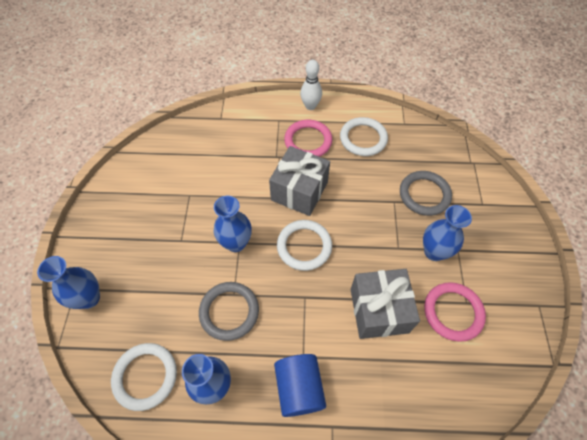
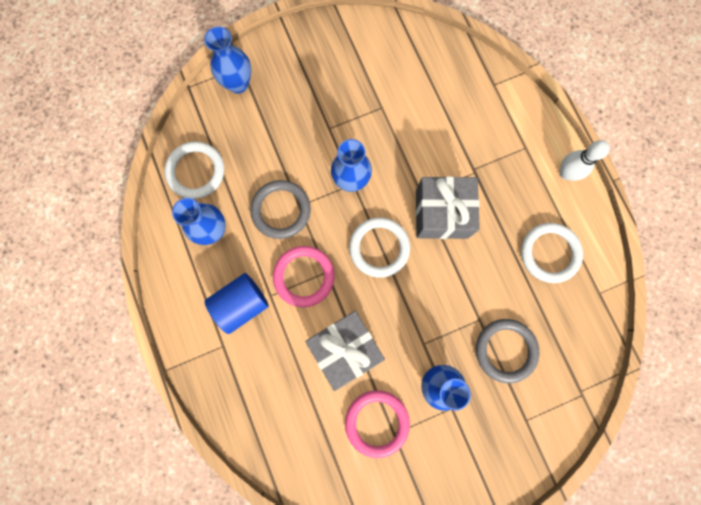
camera: 65 degrees right, 20 degrees up
(308, 141) = (513, 193): pink ring -> pink ring (304, 276)

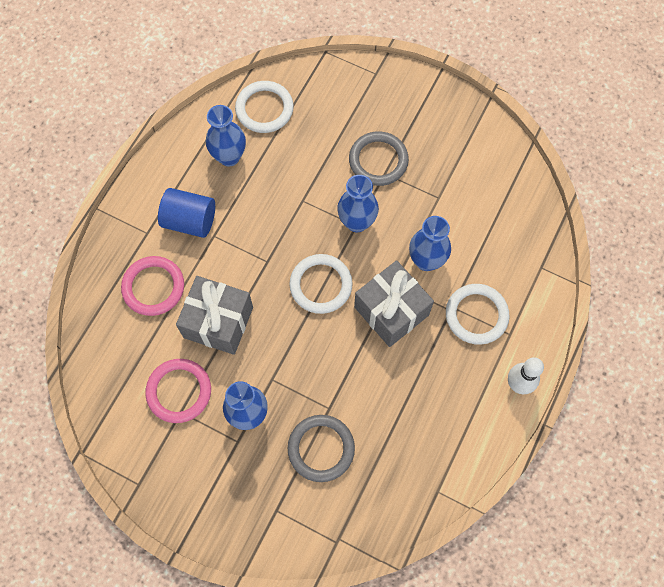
camera: 50 degrees right, 10 degrees down
(238, 83) = (360, 82): blue vase -> blue vase (426, 260)
(281, 210) = (287, 191): grey ring -> grey ring (378, 160)
(304, 276) = (249, 248): pink ring -> pink ring (153, 287)
(549, 253) = (435, 423): white ring -> white ring (476, 315)

